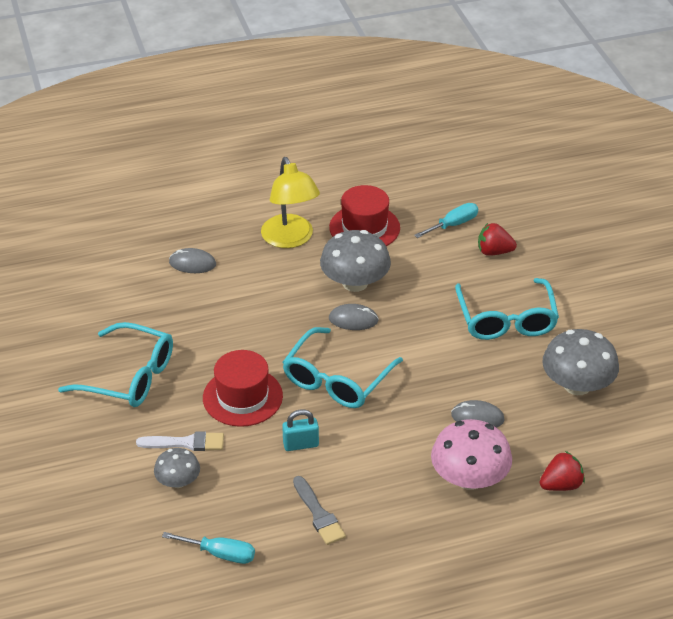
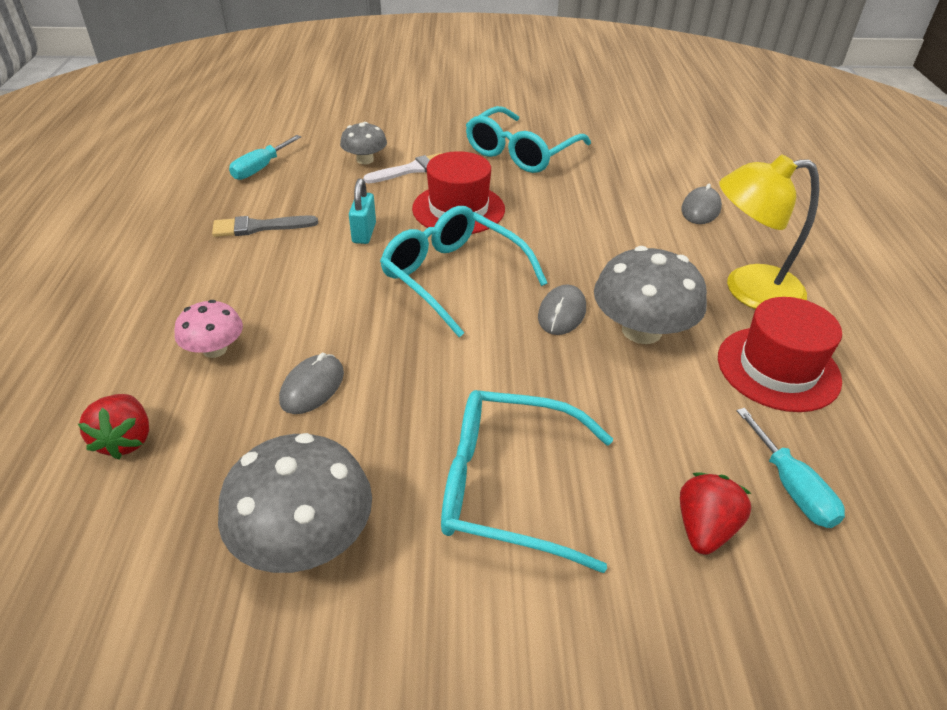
camera: 105 degrees right, 0 degrees up
(186, 443) = (412, 169): white brush -> white brush turned 135 degrees counterclockwise
(469, 478) = (215, 349): pink mushroom -> pink mushroom, size x0.57

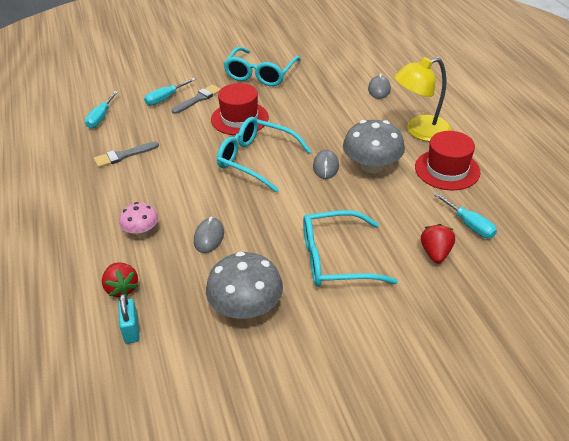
camera: 15 degrees left, 0 degrees up
(364, 233) = (190, 145): turquoise padlock -> turquoise padlock (131, 330)
(365, 160) = (165, 98): grey mushroom -> turquoise screwdriver
(412, 169) = (198, 99): white brush -> grey brush

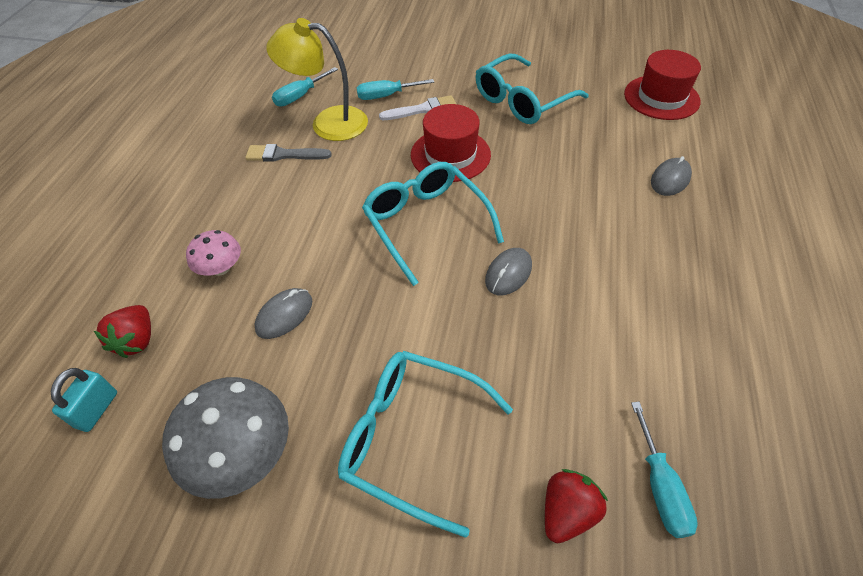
camera: 30 degrees right, 10 degrees up
(198, 99) = (422, 109): grey brush -> white brush
(372, 166) = (574, 302): grey mushroom -> none
(419, 131) = (687, 273): yellow lamp -> yellow lamp (328, 123)
(447, 169) = (688, 361): red hat -> red hat (661, 97)

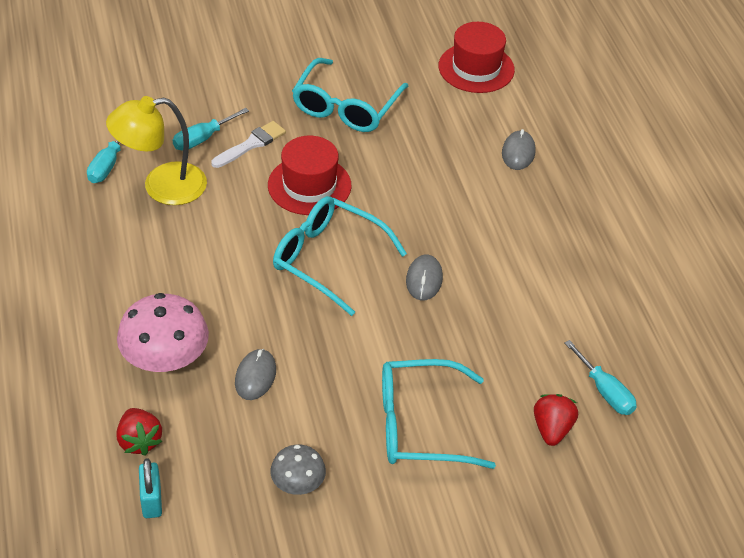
camera: 30 degrees left, 5 degrees down
(220, 268) = (165, 358): pink mushroom -> pink mushroom, size x1.75
(242, 453) = (298, 483): grey mushroom -> grey mushroom, size x0.57
(284, 155) = (141, 234): grey brush -> none

